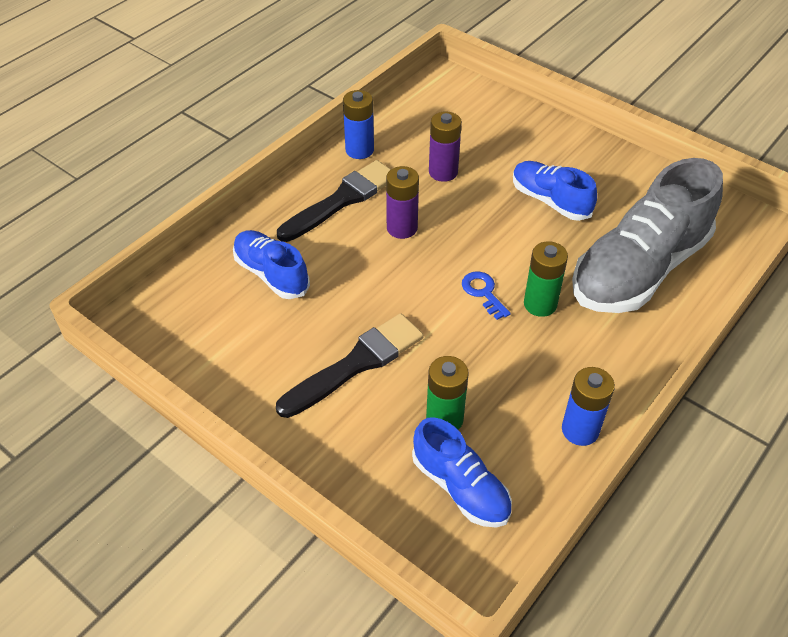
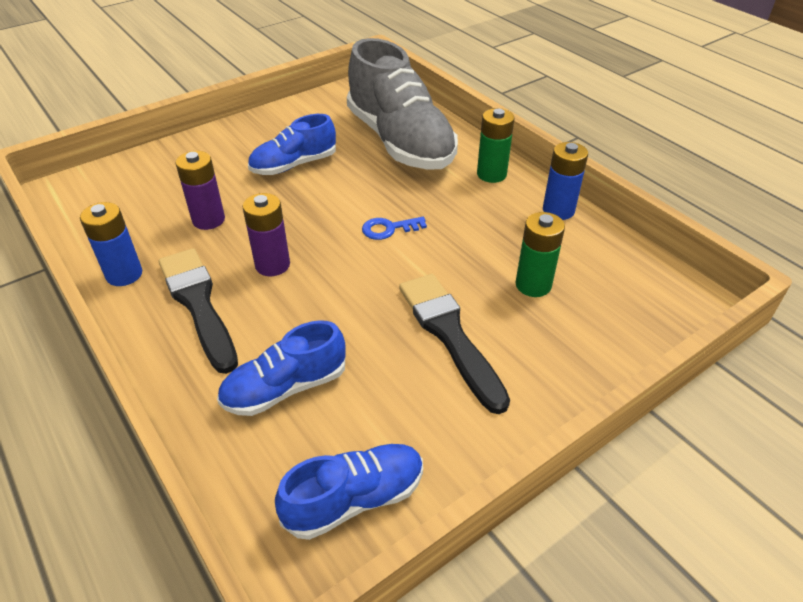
camera: 75 degrees left, 5 degrees down
(460, 487) = (609, 290): blue shoe -> blue shoe (354, 499)
(540, 304) = (417, 199): green battery -> green battery (491, 174)

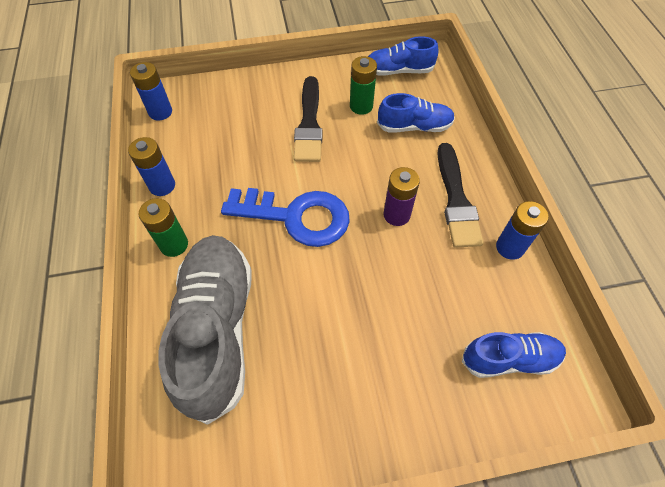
camera: 155 degrees left, 15 degrees up
(208, 220) = (437, 285): purple battery -> none
(294, 165) = (338, 335): blue shoe -> blue shoe (509, 359)
(389, 229) = (296, 217): blue key -> blue key, size x2.37
(533, 285) = (236, 136): green battery -> green battery (361, 106)
(661, 280) = (160, 112): none -> blue battery

